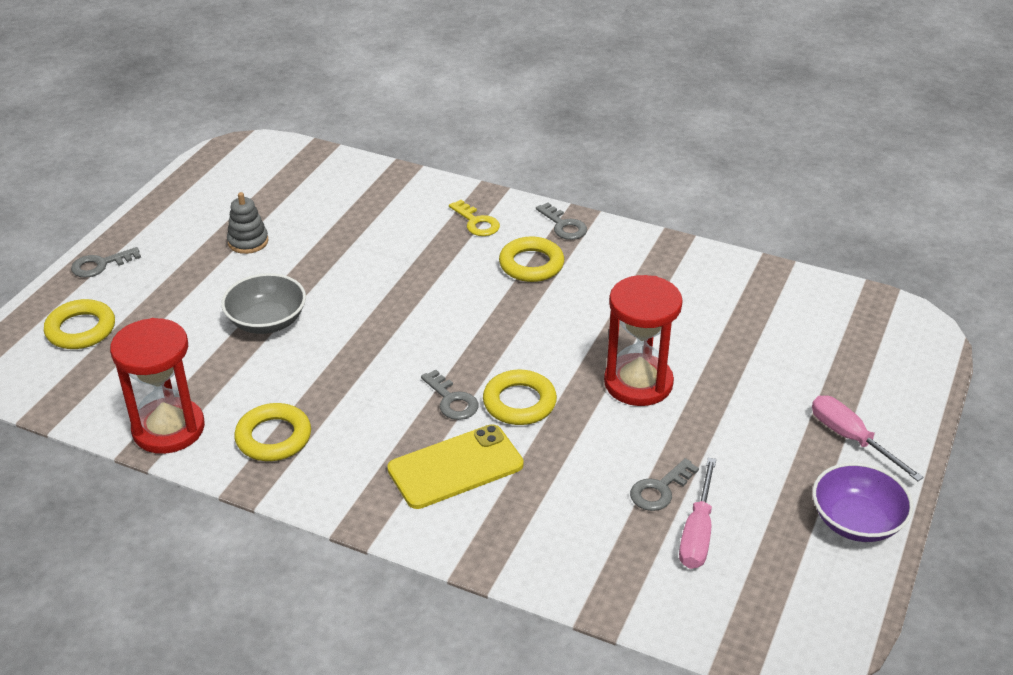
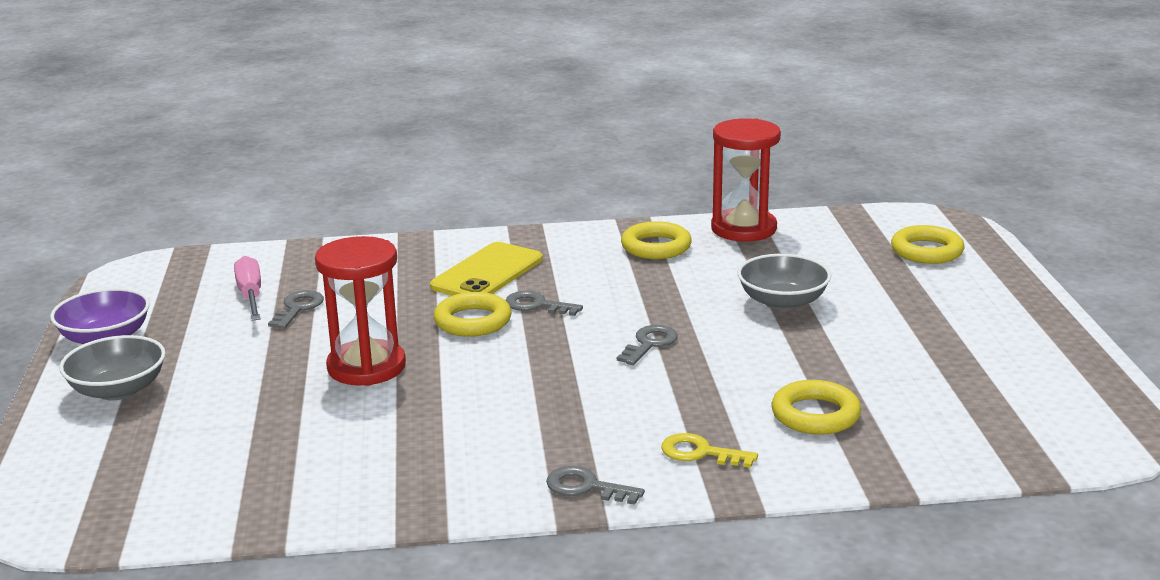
camera: 150 degrees right, 15 degrees down
(100, 265) = (1011, 290): grey key -> grey key (649, 344)
(248, 242) = (917, 350): grey stacking toy -> none
(531, 264) = (580, 430): yellow ring -> yellow ring (815, 415)
(851, 439) = (118, 390): pink screwdriver -> grey bowl

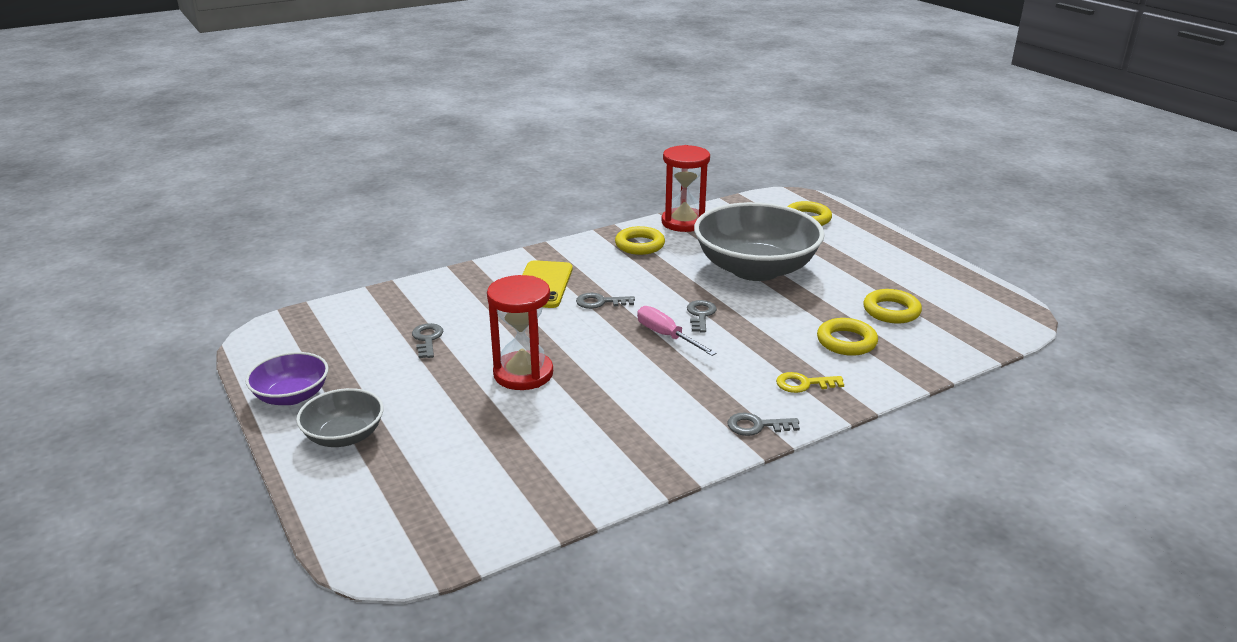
camera: 25 degrees left, 5 degrees up
(251, 296) = (380, 337): pink screwdriver -> pink screwdriver (666, 336)
(473, 321) = (567, 323): yellow ring -> yellow ring (891, 311)
(782, 302) = (755, 269): grey bowl -> grey bowl, size x2.00

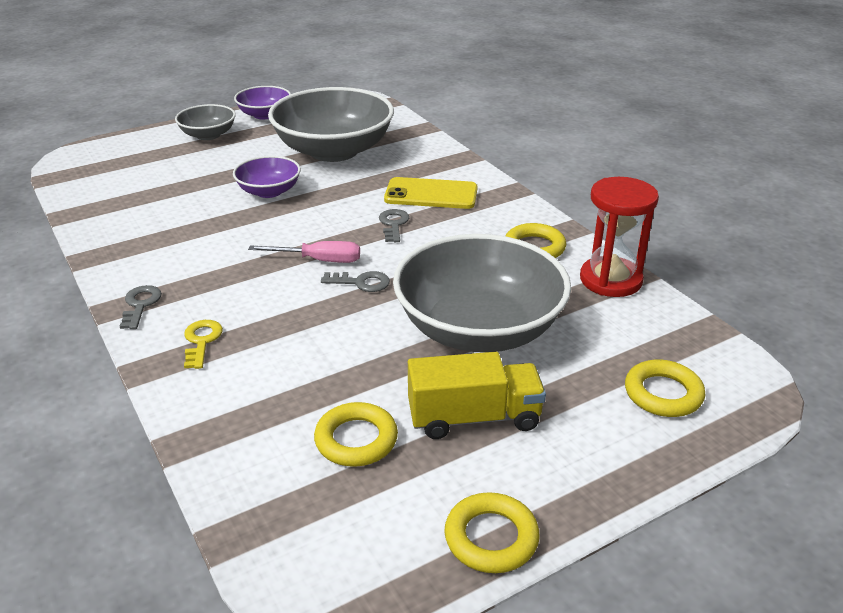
camera: 90 degrees right, 5 degrees up
(427, 339) = (334, 151): grey key -> grey bowl
(523, 374) = (269, 191): red hourglass -> purple bowl
(666, 336) = (319, 260): pink screwdriver -> pink screwdriver turned 45 degrees clockwise
(846, 342) = (282, 385): yellow ring -> yellow ring (491, 538)
(852, 273) = (474, 418): none -> yellow truck

